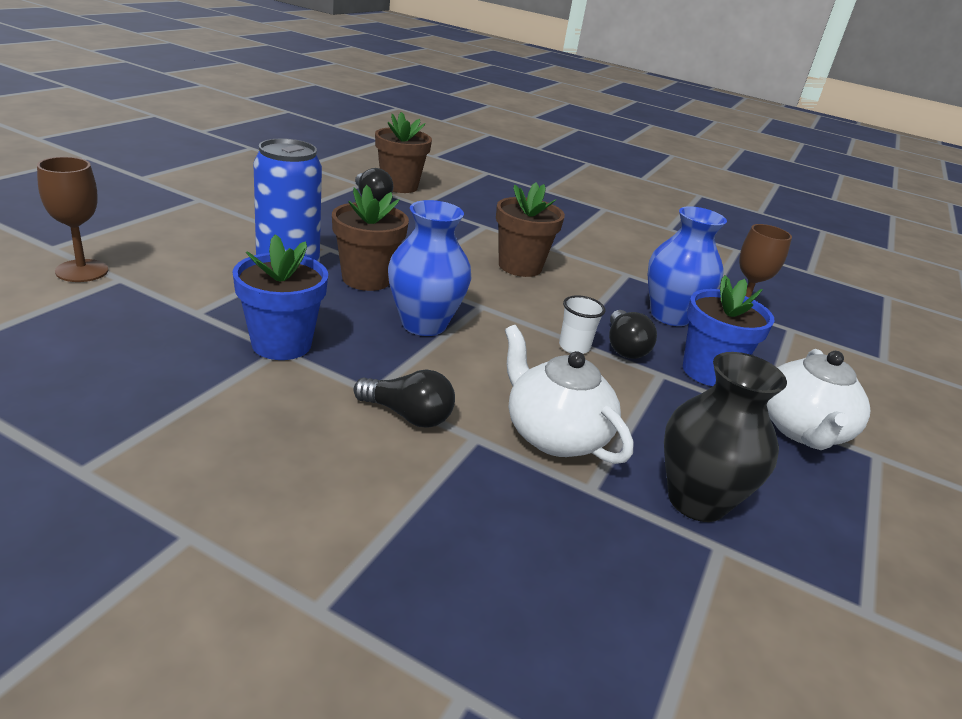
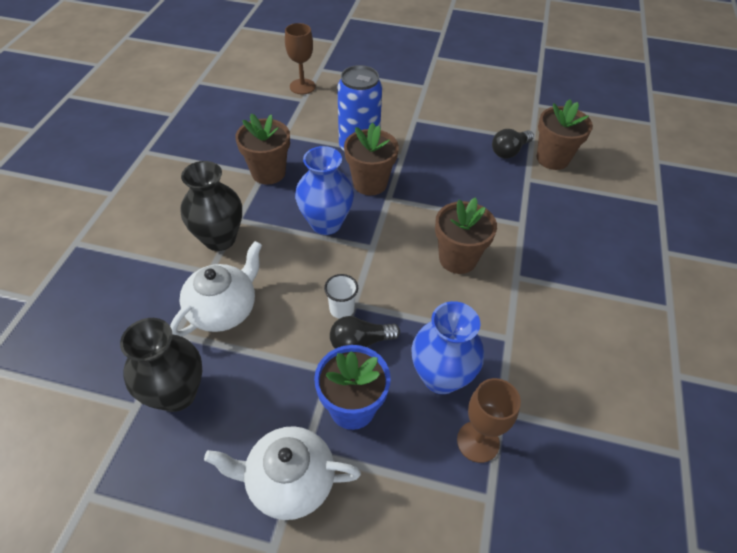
camera: 80 degrees right, 20 degrees up
(281, 344) = (268, 173): blue flower pot -> brown flower pot
(407, 415) = (219, 239): black light bulb -> black vase

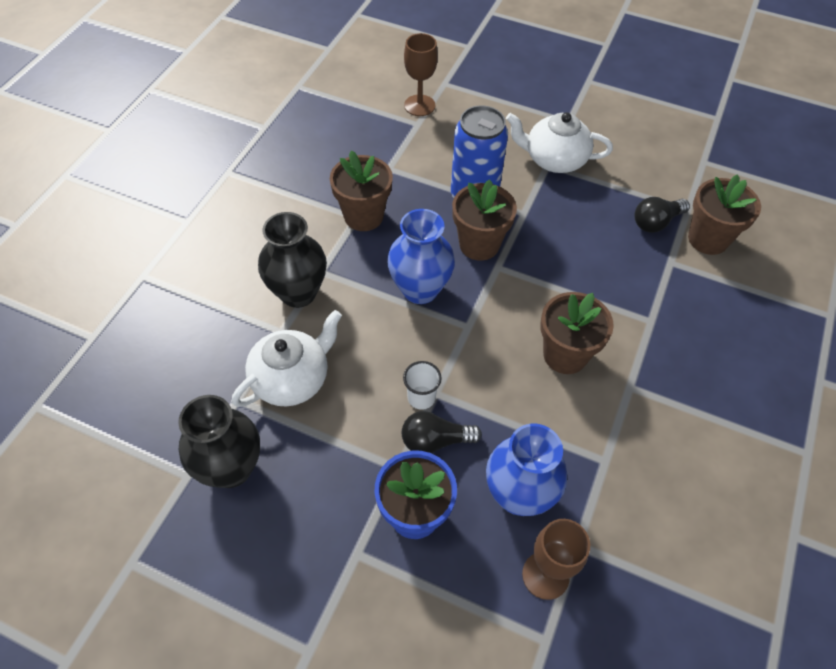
camera: 10 degrees right, 5 degrees up
(289, 481) = (335, 584): white teapot -> white teapot (554, 159)

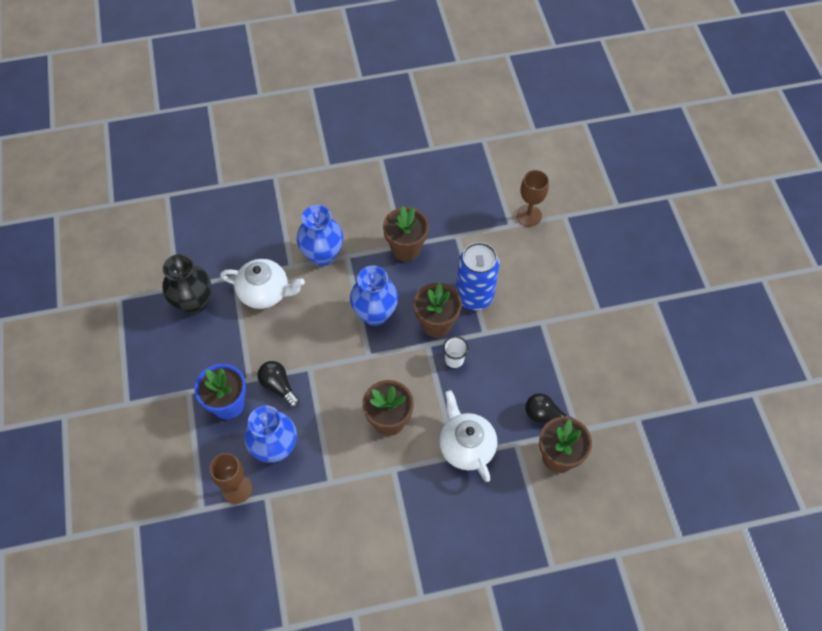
camera: 55 degrees right, 5 degrees up
(298, 293) = (322, 255): black vase -> blue vase
(421, 398) = (300, 362): white cup -> white cup (454, 359)
(554, 159) = (550, 323): white teapot -> white teapot (466, 446)

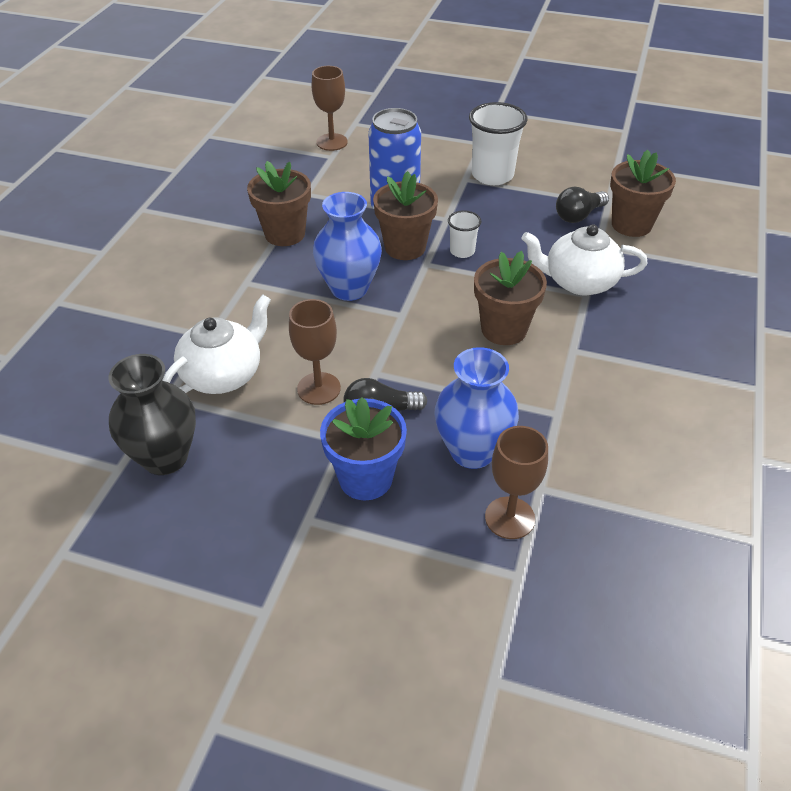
camera: 60 degrees left, 15 degrees down
(280, 345) = (318, 388): none -> brown goblet
(322, 255) = (223, 302): blue vase -> none
(559, 337) = (492, 175): none -> white cup

